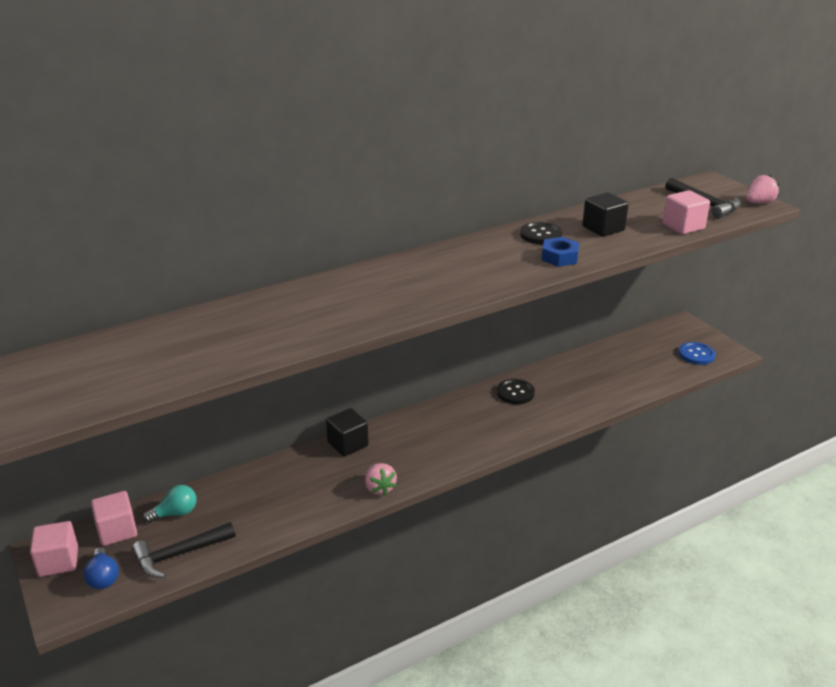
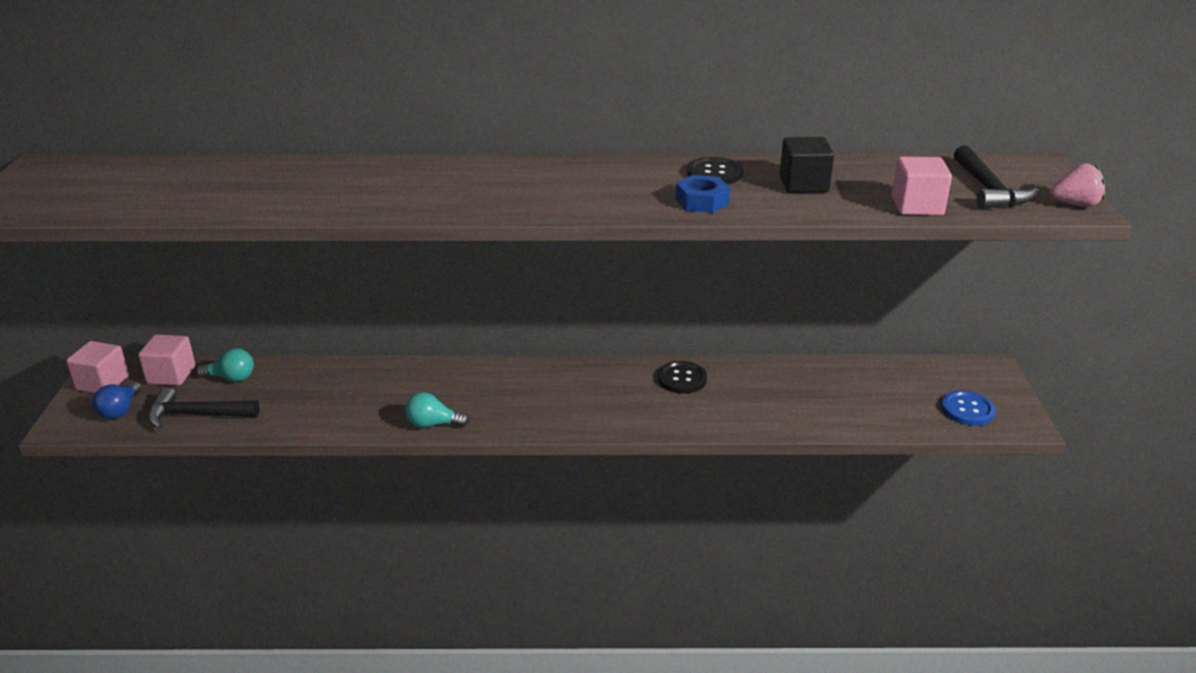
camera: 30 degrees right, 0 degrees up
(348, 444) = (448, 371): black cube -> none
(379, 488) = (433, 424): pink strawberry -> turquoise light bulb

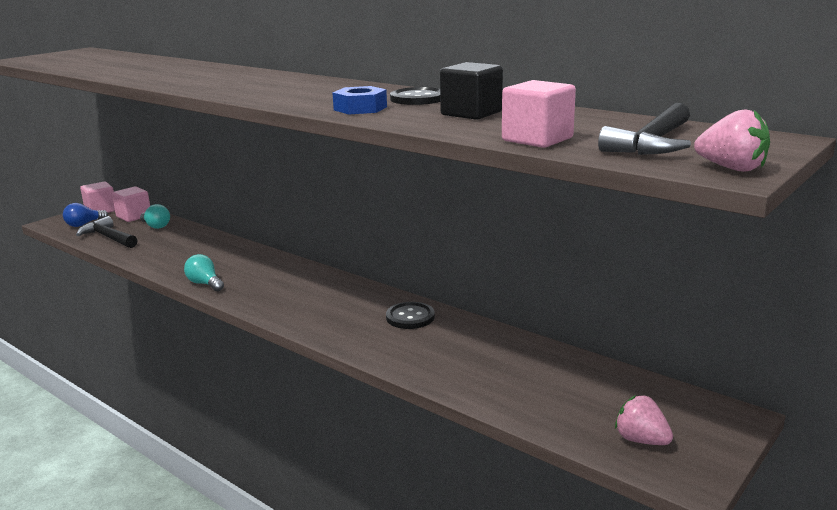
camera: 40 degrees right, 10 degrees down
(967, 410) = (641, 440): blue button -> pink strawberry

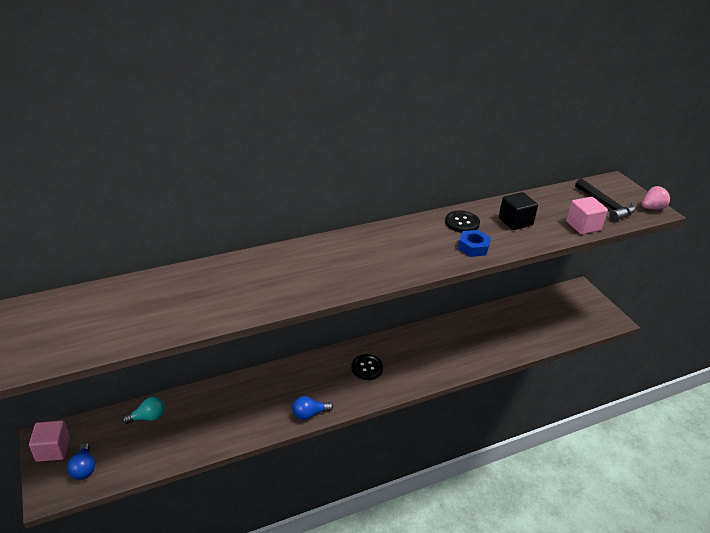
camera: 65 degrees left, 15 degrees up
(108, 237) = (145, 455): black hammer -> none
(134, 216) = (102, 427): pink cube -> none
(205, 284) = (309, 414): turquoise light bulb -> blue light bulb
(410, 317) = (432, 338): black button -> black button (367, 368)
(641, 440) = (585, 319): pink strawberry -> none

